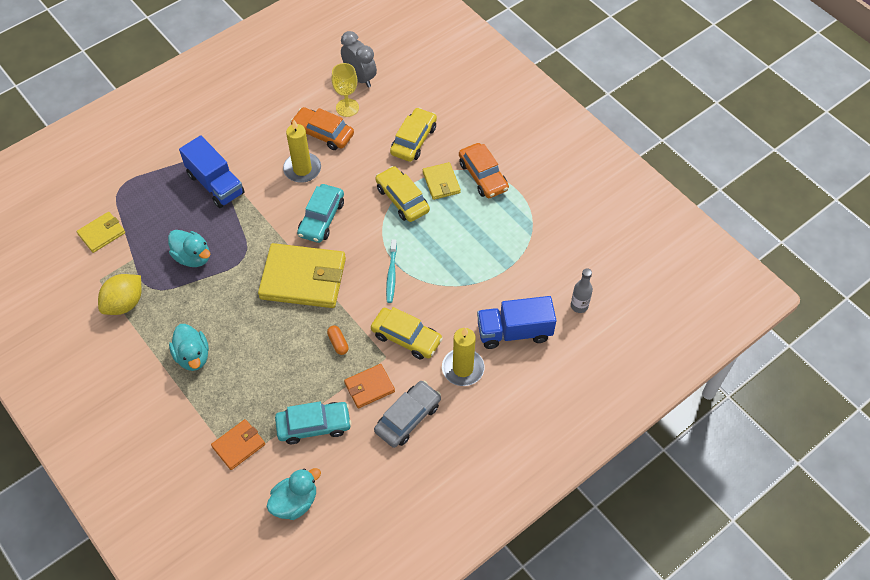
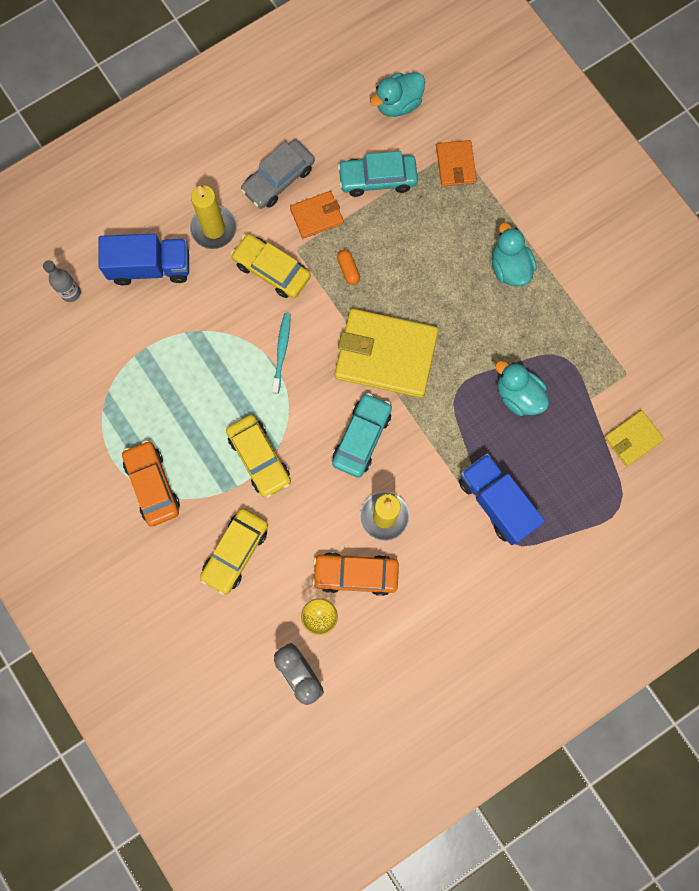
camera: 175 degrees left, 20 degrees up
(124, 303) = (593, 339): yellow lemon -> none
(238, 445) = (455, 165): orange wallet -> orange wallet turned 60 degrees counterclockwise
(323, 133) = (356, 574): orange car -> orange car turned 150 degrees clockwise
(441, 182) = (207, 479): yellow wallet -> none

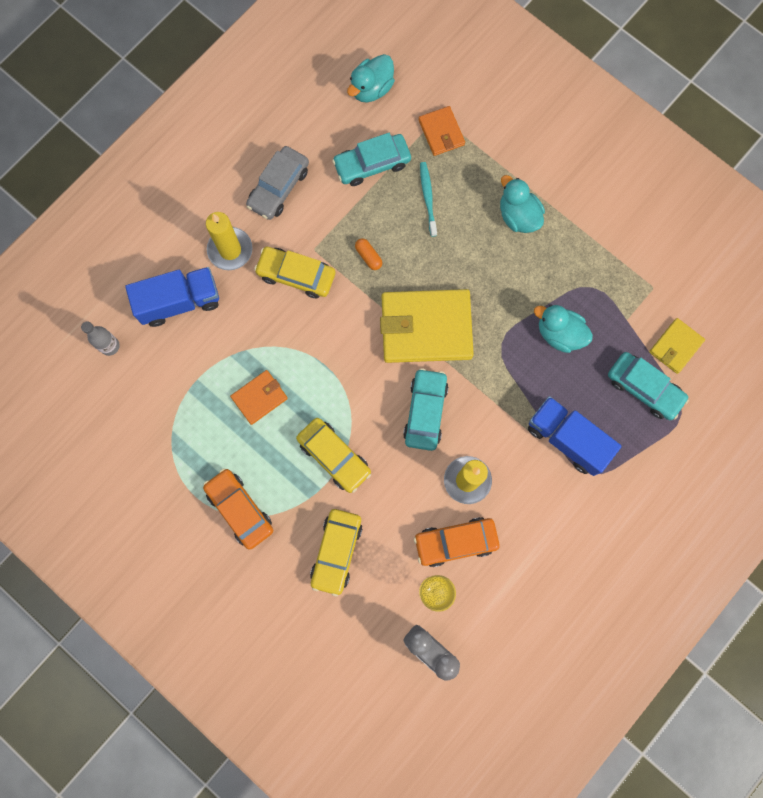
camera: 15 degrees left, 0 degrees up
(281, 352) = (327, 350): turquoise toothbrush -> turquoise toothbrush (428, 198)
(316, 216) = (324, 213): orange wallet -> orange wallet (259, 397)
(588, 472) = (644, 388): none -> turquoise car

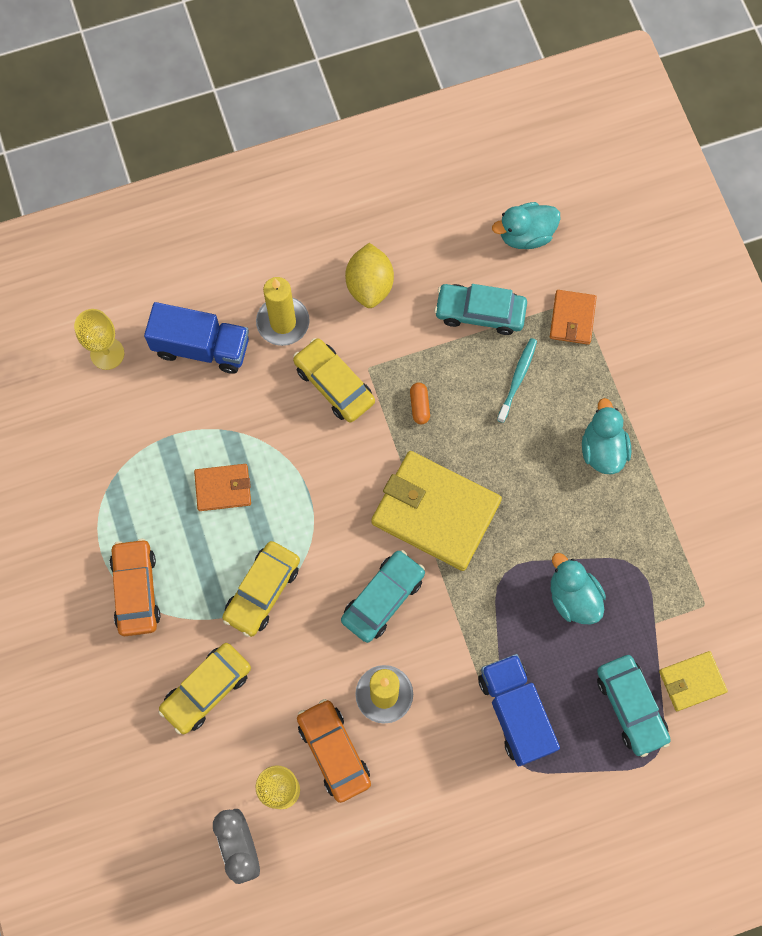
camera: 30 degrees right, 5 degrees down
(110, 346) = (107, 353): grey bottle -> yellow goblet
(278, 187) = (369, 285): grey car -> yellow lemon
(334, 456) = (262, 591): yellow car -> yellow car turned 45 degrees clockwise
(455, 542) = (334, 751): orange car -> orange car turned 45 degrees clockwise

